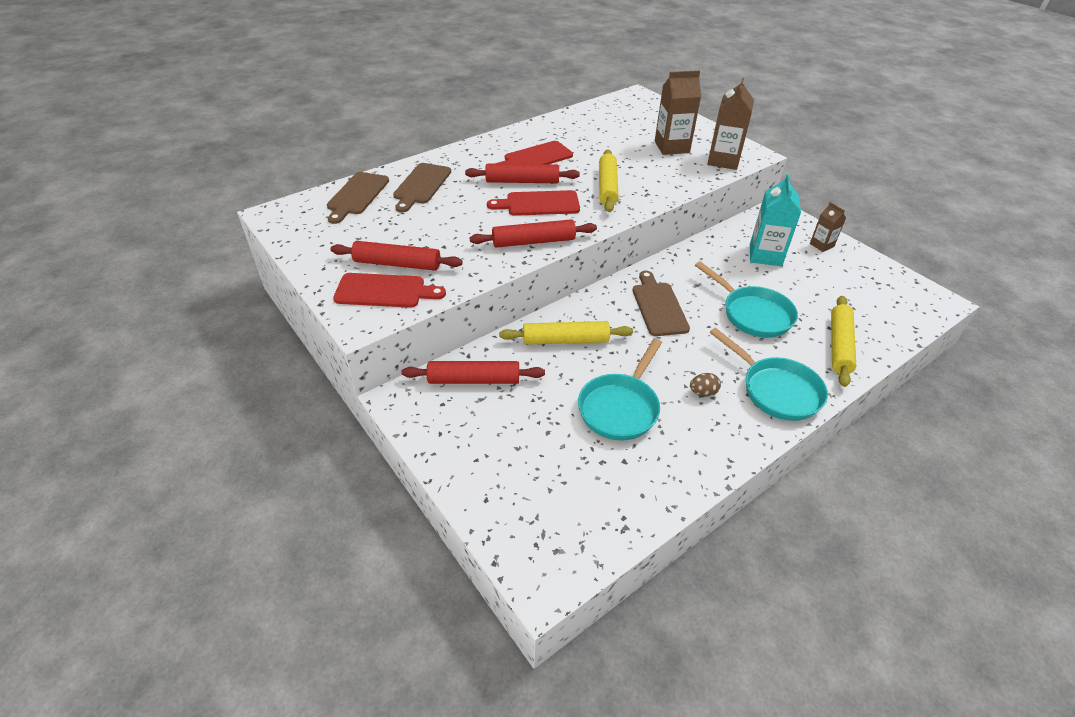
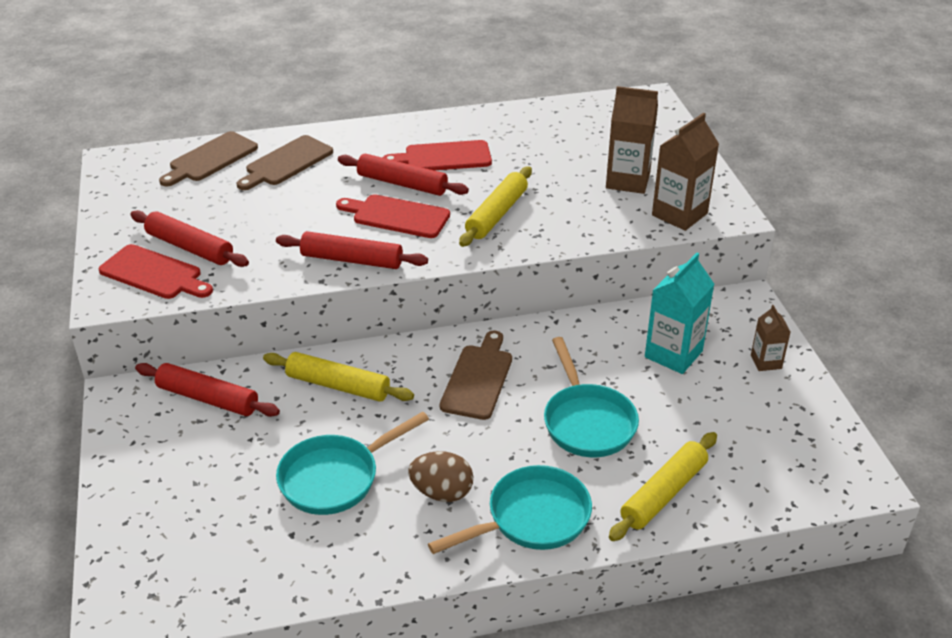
camera: 25 degrees right, 5 degrees down
(703, 392) = (442, 492): brown egg -> brown egg, size x1.65
(776, 390) = (531, 518): turquoise pan -> turquoise pan turned 105 degrees counterclockwise

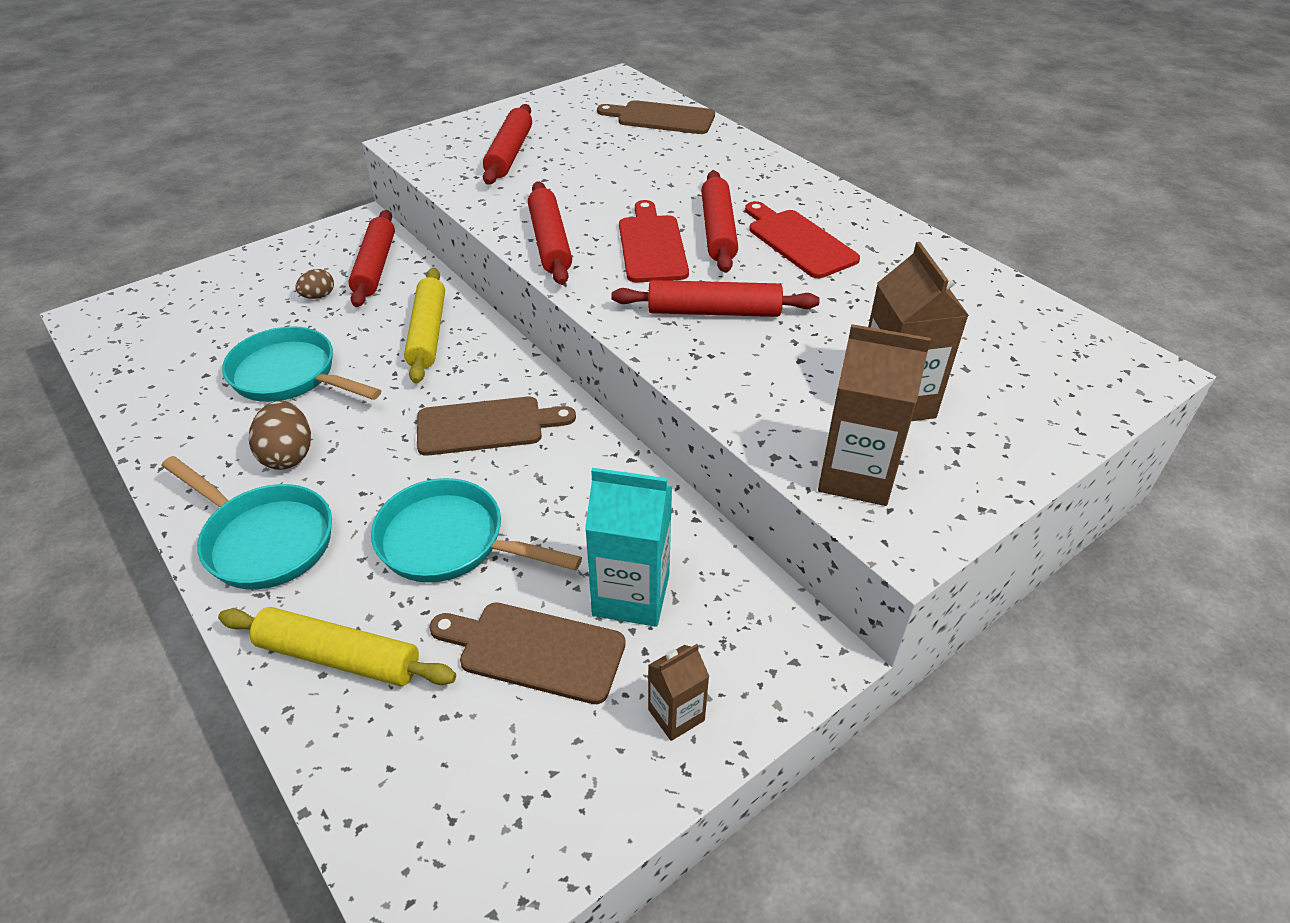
camera: 65 degrees right, 5 degrees up
(154, 274) = (458, 151): red cutting board -> none
(225, 443) = (318, 296): none -> brown egg
(286, 163) = (692, 155): brown cutting board -> brown cutting board (535, 650)
(496, 214) = (713, 311): yellow rolling pin -> red rolling pin
(587, 421) = (450, 542): turquoise pan -> turquoise pan turned 60 degrees clockwise

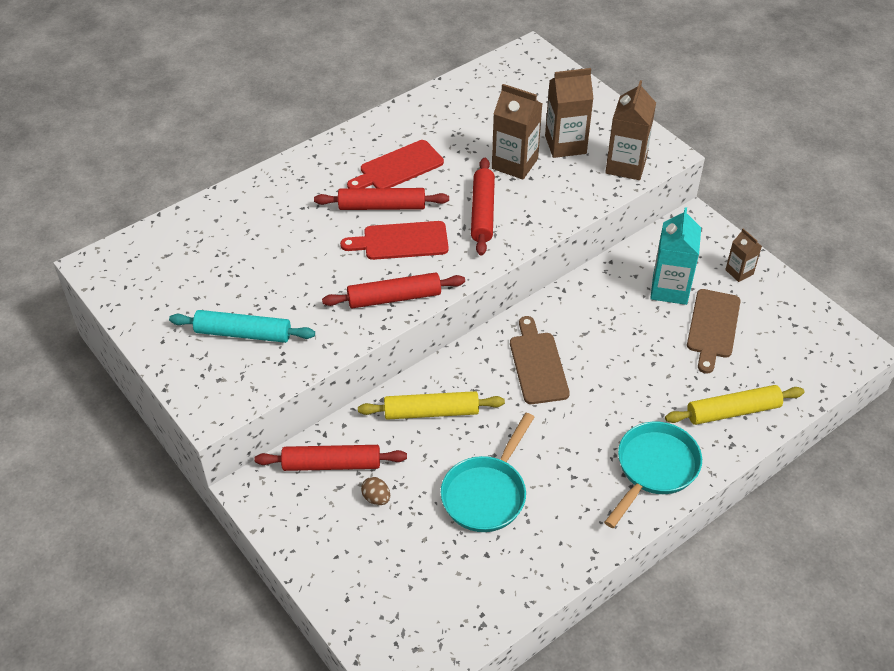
camera: 90 degrees left, 5 degrees up
(288, 455) = (575, 474): brown egg -> none
(339, 657) = (733, 411): yellow rolling pin -> yellow rolling pin turned 60 degrees clockwise
(450, 542) = (643, 372): turquoise pan -> none
(509, 154) = (243, 333): red rolling pin -> turquoise rolling pin
(661, 118) = (188, 234): brown cutting board -> none
(830, 344) = (514, 164): none -> brown carton

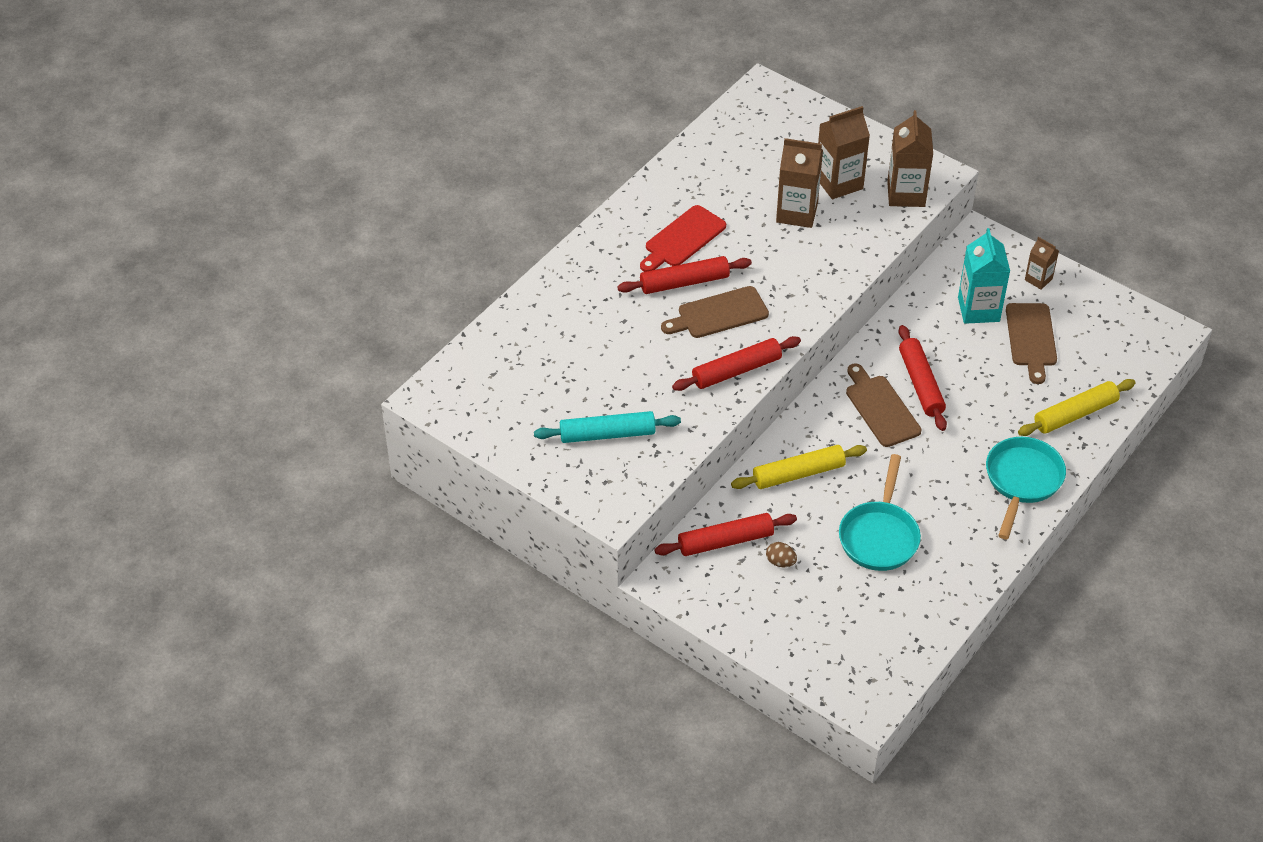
camera: 15 degrees left, 0 degrees up
(401, 241) = (718, 314): red cutting board -> brown cutting board
(482, 212) = (785, 269): red rolling pin -> red rolling pin (920, 384)

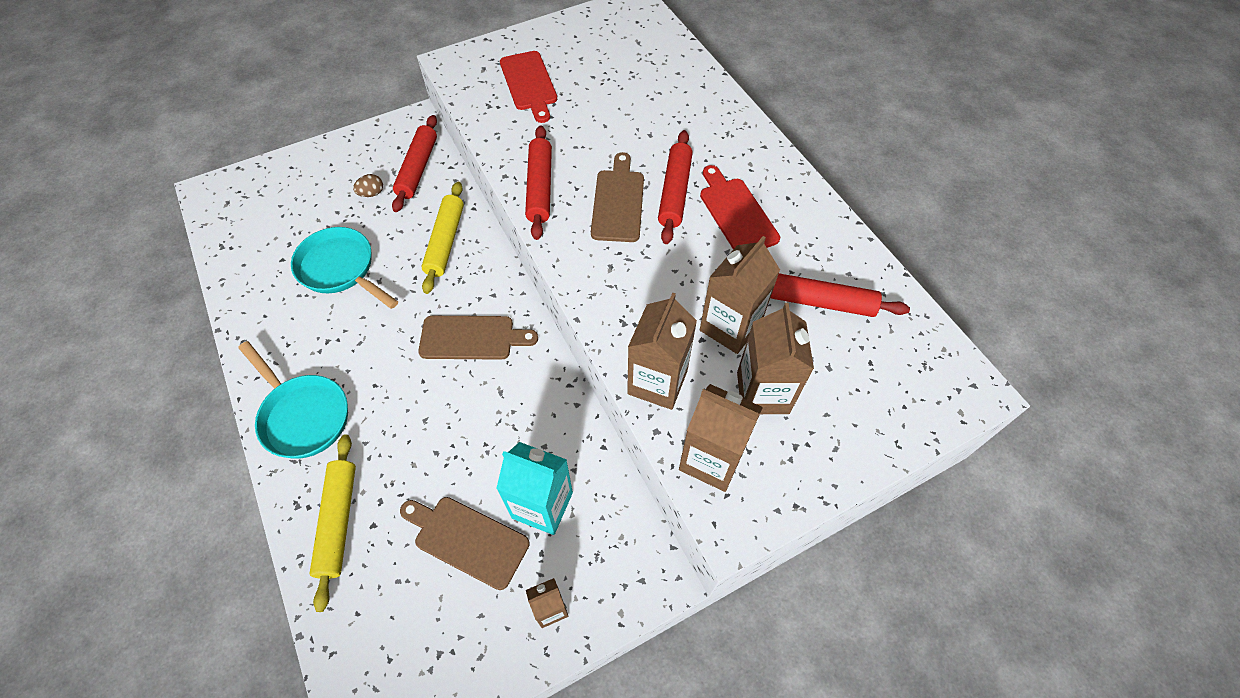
camera: 115 degrees right, 10 degrees up
(607, 434) = (529, 84): turquoise rolling pin -> red cutting board
(869, 236) = (657, 382): none -> brown carton
(920, 384) = (477, 388): red rolling pin -> red rolling pin (820, 302)

